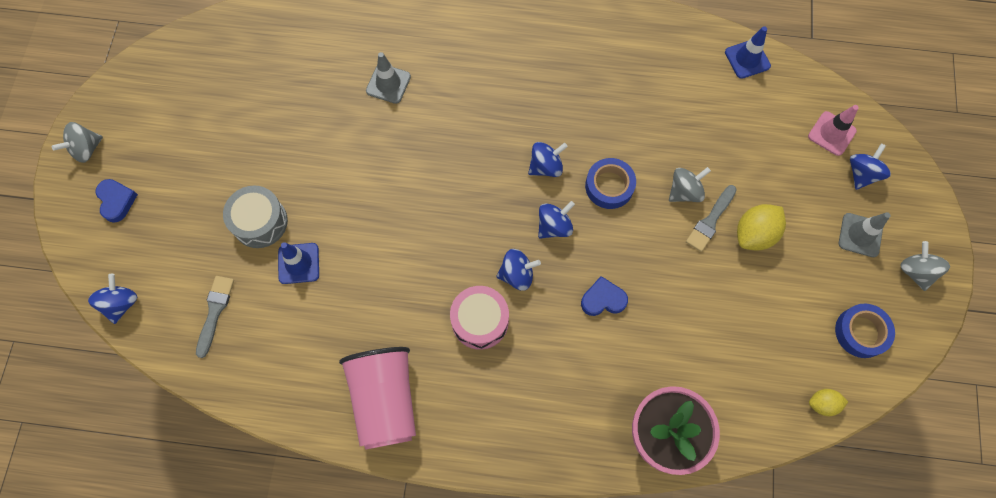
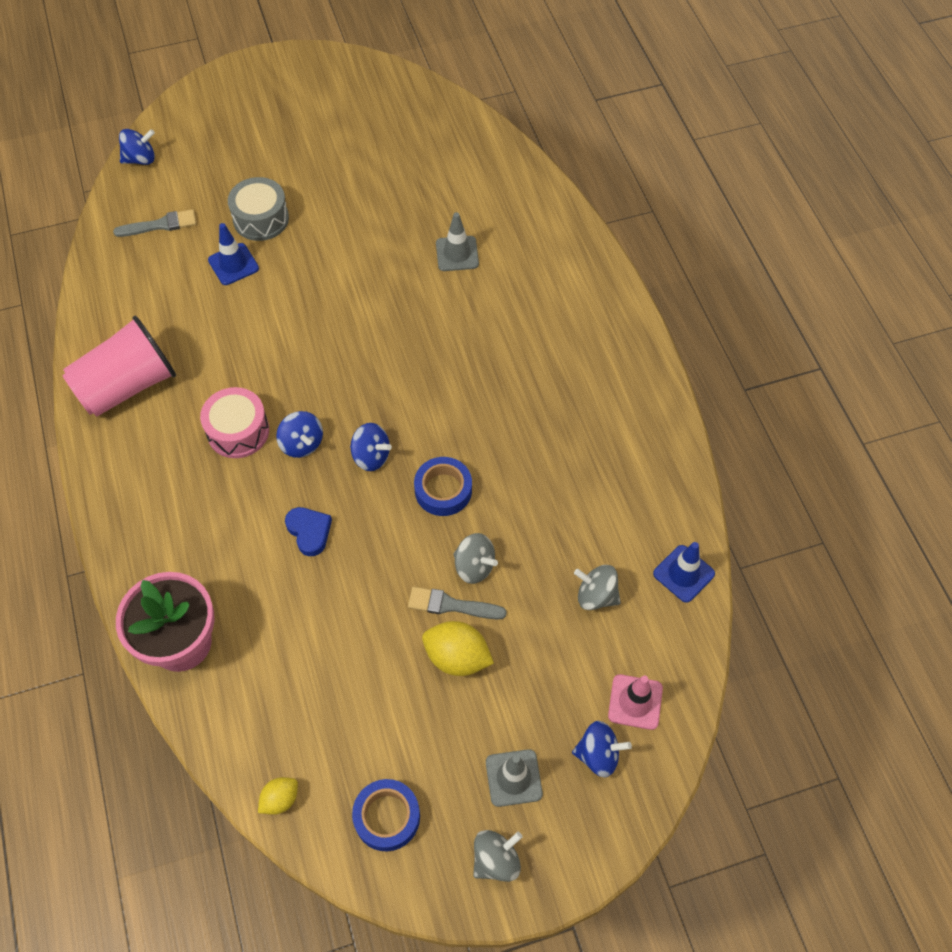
camera: 65 degrees right, 10 degrees down
(86, 149) = (272, 72): grey spinning top -> grey spinning top (596, 595)
(117, 201) = (233, 113): blue heart -> none
(546, 166) = (436, 423): blue spinning top -> none
(822, 404) = (280, 799): yellow lemon -> yellow lemon turned 75 degrees clockwise

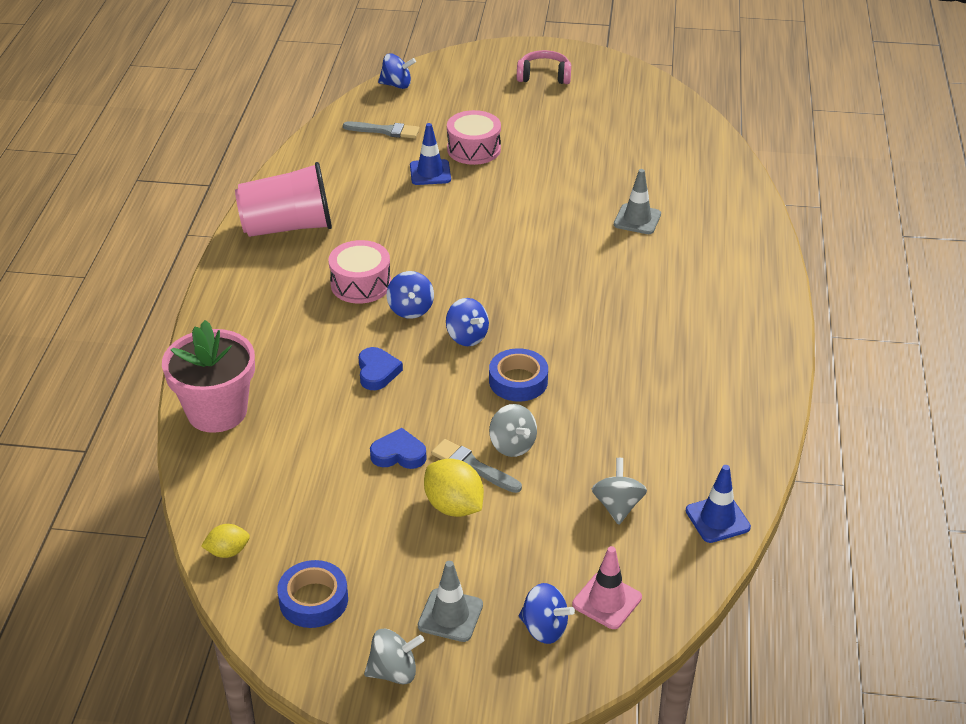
camera: 25 degrees right, 20 degrees down
(261, 219) = (474, 149): grey drum -> pink drum
(282, 99) = (544, 76): none -> pink headphones
(378, 620) = (398, 454): none -> blue heart
(596, 595) = (617, 506): grey spinning top -> grey spinning top turned 45 degrees clockwise

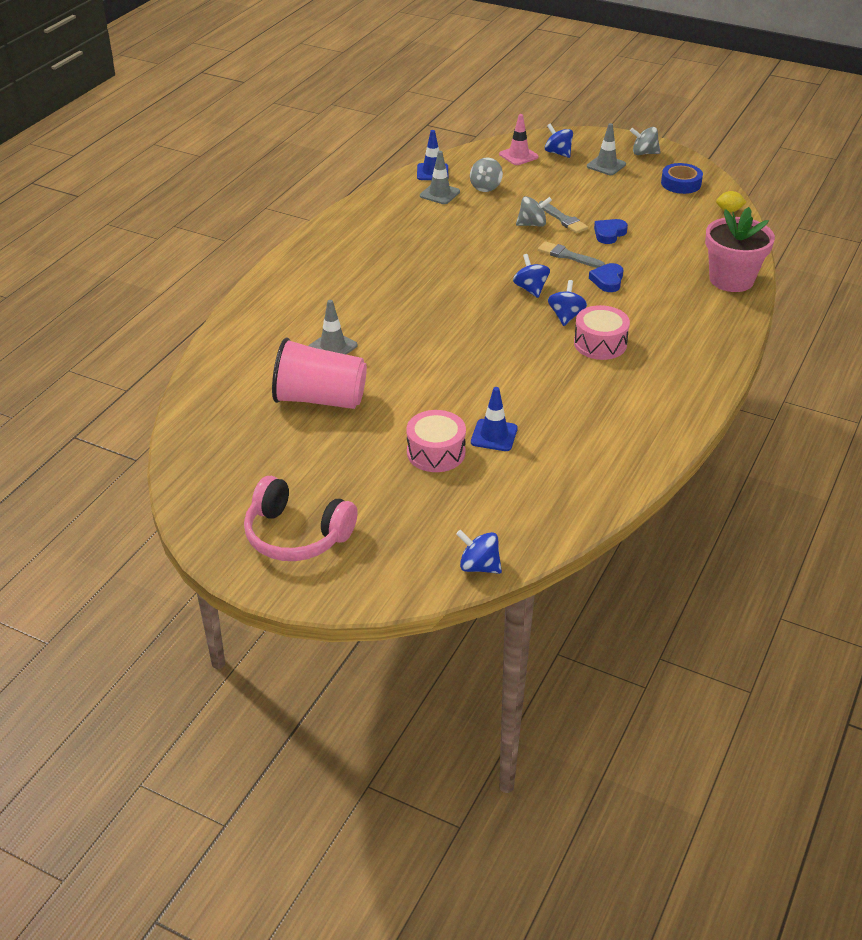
camera: 160 degrees left, 0 degrees up
(287, 227) = (653, 409): pink cup -> pink cup (320, 399)
(385, 131) = (519, 499): grey brush -> grey brush (567, 256)
(398, 454) = (609, 234): blue heart -> blue heart turned 105 degrees clockwise
(454, 506) = (584, 204): yellow lemon -> none
(512, 445) = (532, 224): grey spinning top -> grey spinning top turned 90 degrees clockwise
(518, 381) = (508, 256): blue tape -> none
(544, 76) = (297, 535): pink headphones -> pink headphones, size x1.52
(675, 473) = (439, 194): none -> grey traffic cone

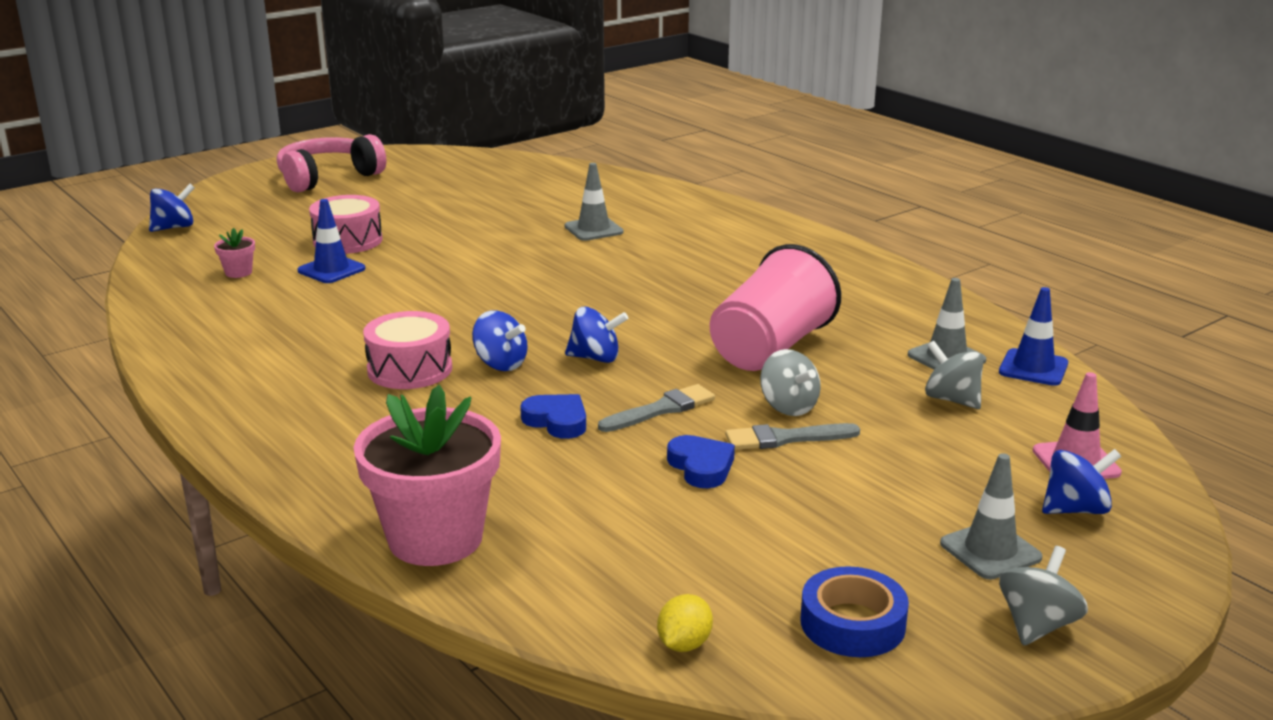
camera: 115 degrees right, 15 degrees down
(320, 399) = (505, 211): pink cup -> pink cup (770, 348)
(532, 224) = (788, 407): grey spinning top -> grey spinning top turned 45 degrees counterclockwise
(534, 478) = (238, 272): none -> pink flower pot

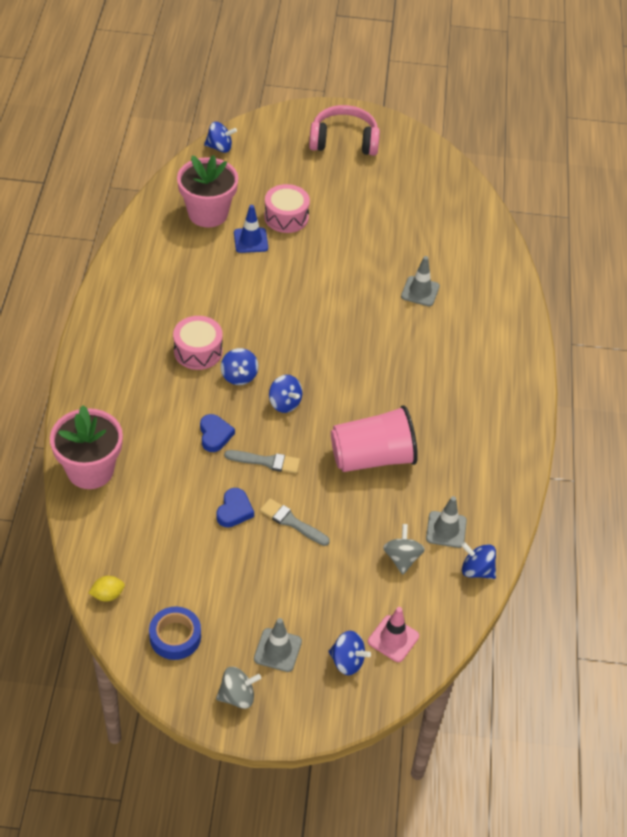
camera: 40 degrees right, 25 degrees up
(238, 272) = (208, 213): pink flower pot -> pink flower pot, size x2.46
(788, 407) = (322, 503): grey spinning top -> none
(1033, 368) = (476, 570): blue traffic cone -> blue spinning top

